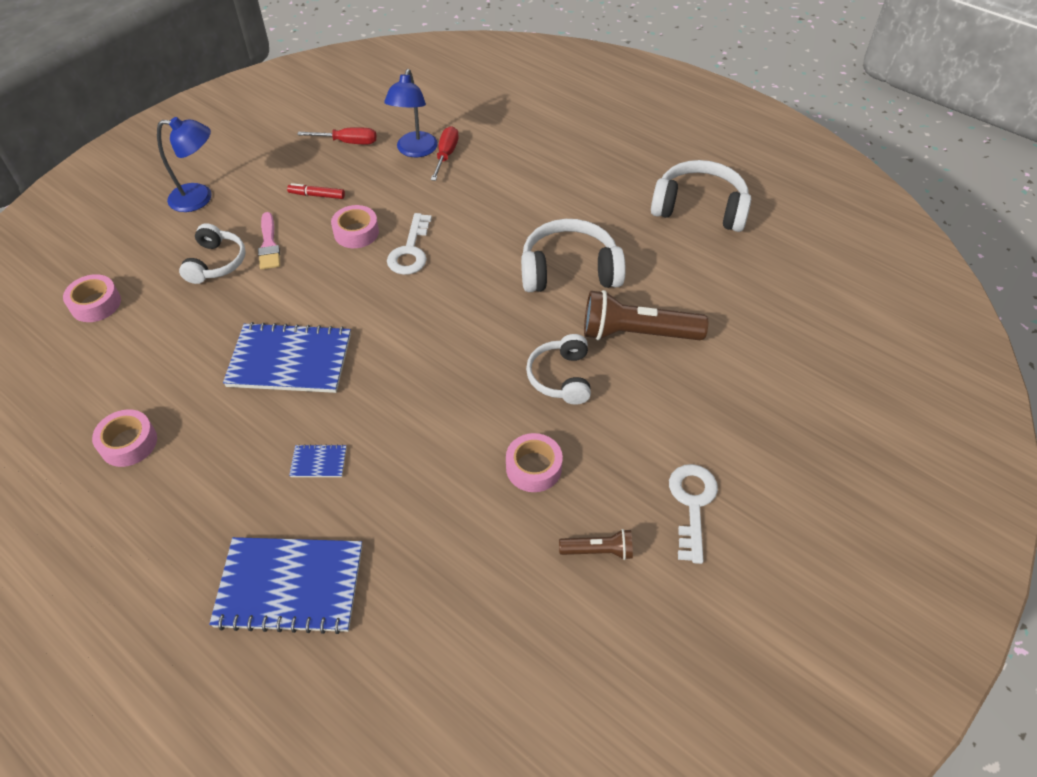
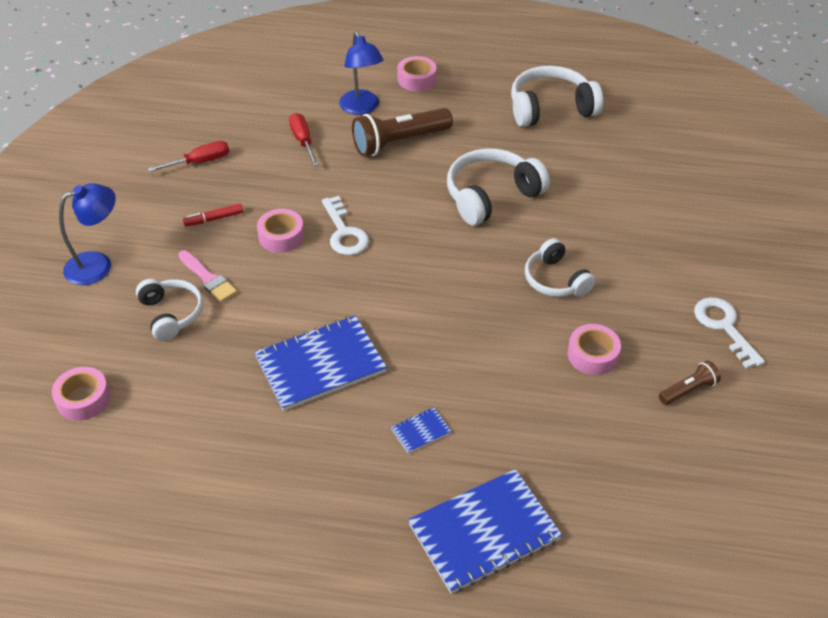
camera: 30 degrees left, 5 degrees down
(128, 443) = (236, 497): pink tape -> pink tape (416, 79)
(415, 151) = (271, 147): blue lamp -> blue lamp (362, 108)
(637, 333) = (584, 223): brown flashlight -> brown flashlight (399, 142)

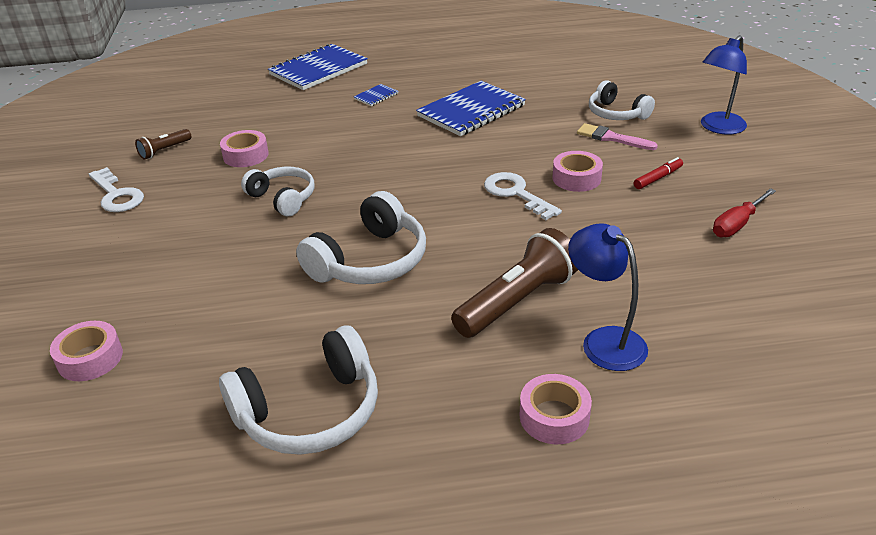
camera: 165 degrees right, 10 degrees down
(83, 399) = (625, 68): pink tape -> pink tape (90, 358)
(303, 141) = (643, 275): red screwdriver -> none

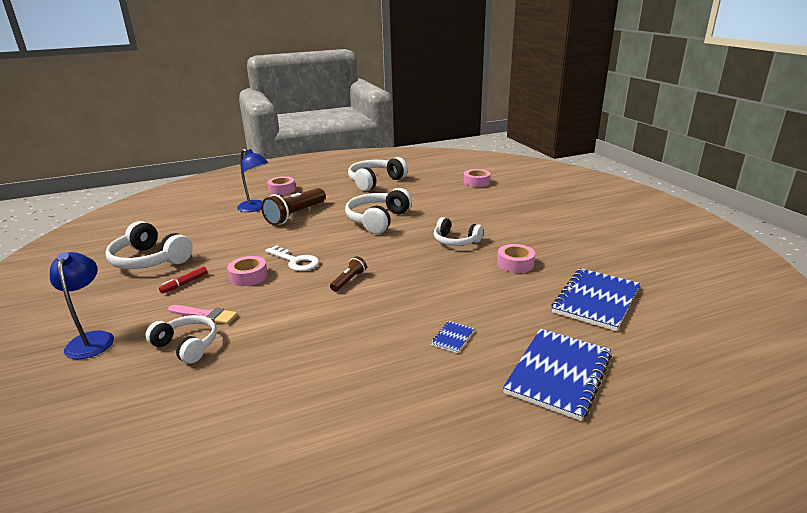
camera: 165 degrees right, 10 degrees down
(116, 195) = (568, 231): white key -> none
(164, 150) = (584, 260): brown flashlight -> brown flashlight (349, 281)
(471, 111) = (341, 330): blue notebook -> blue notebook (595, 300)
(718, 128) = (92, 339): blue lamp -> blue lamp turned 45 degrees counterclockwise
(737, 224) = (150, 260): red screwdriver -> white headphones

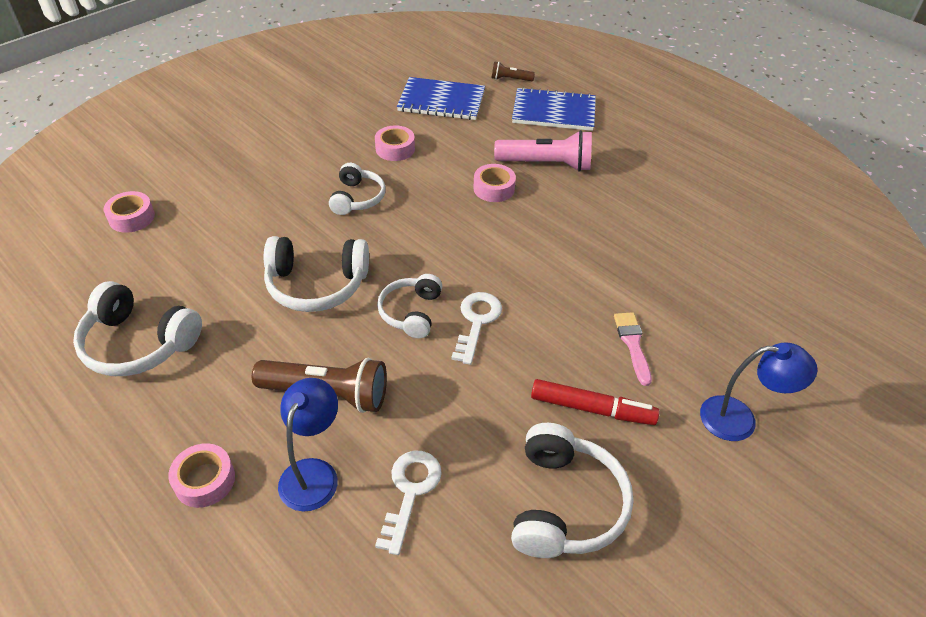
camera: 115 degrees left, 20 degrees up
(92, 339) = (740, 419): blue lamp -> blue lamp turned 135 degrees counterclockwise
(184, 283) = (592, 409): red marker -> red marker, size x1.74
(187, 346) = (683, 328): white headphones -> white headphones (411, 312)
(216, 225) = (410, 492): none -> white key
(248, 276) = (537, 350): pink tape -> pink tape (494, 188)
(349, 281) = (495, 256): brown flashlight -> brown flashlight (510, 79)
(452, 338) = (546, 164): blue notebook -> pink flashlight

